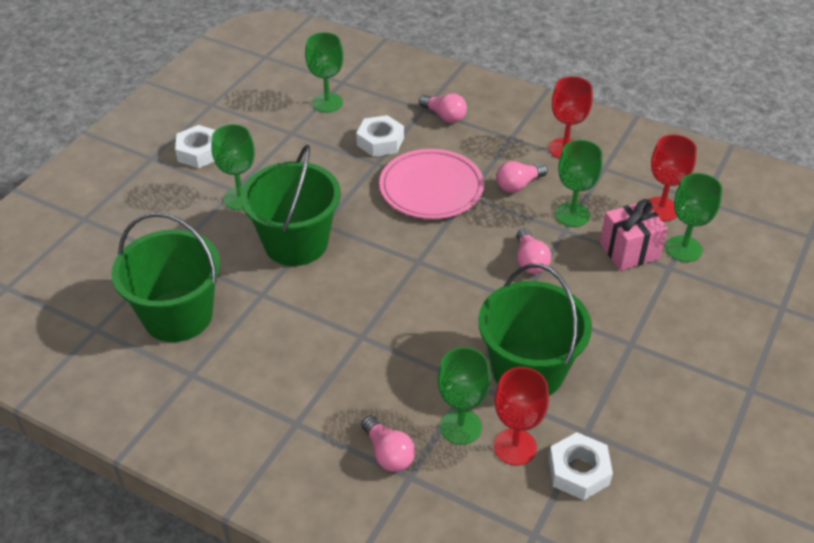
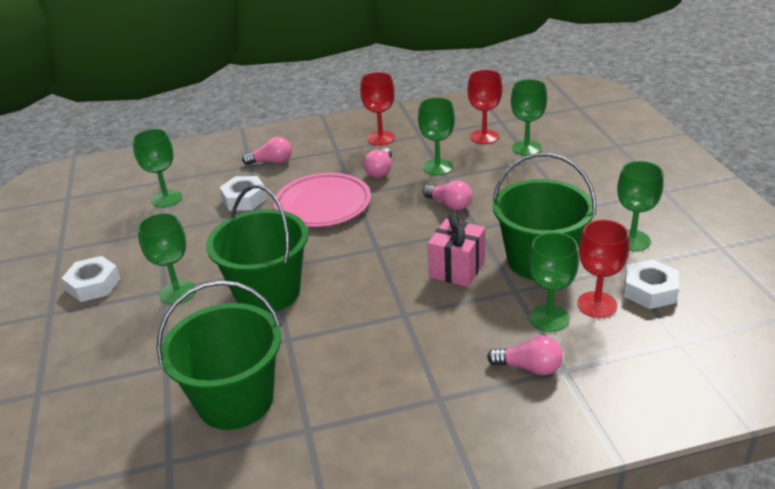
camera: 40 degrees left, 10 degrees down
(629, 251) = (499, 166): pink gift -> pink gift (457, 269)
(637, 414) = (632, 240): none -> green goblet

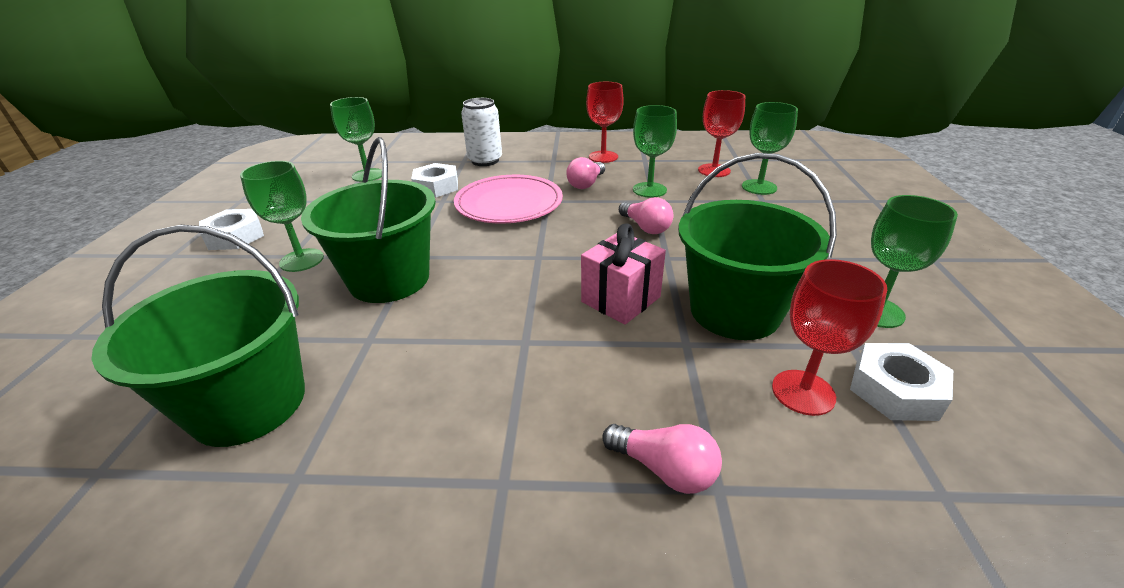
camera: 15 degrees right, 0 degrees up
(271, 162) = (485, 161): pink light bulb -> white can
(549, 318) = (722, 395): green goblet -> none

